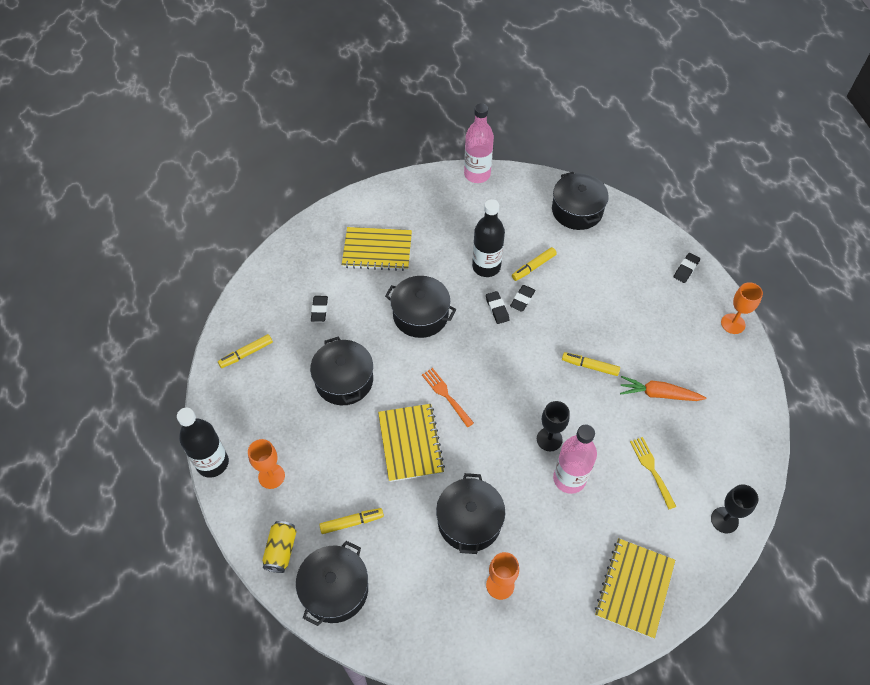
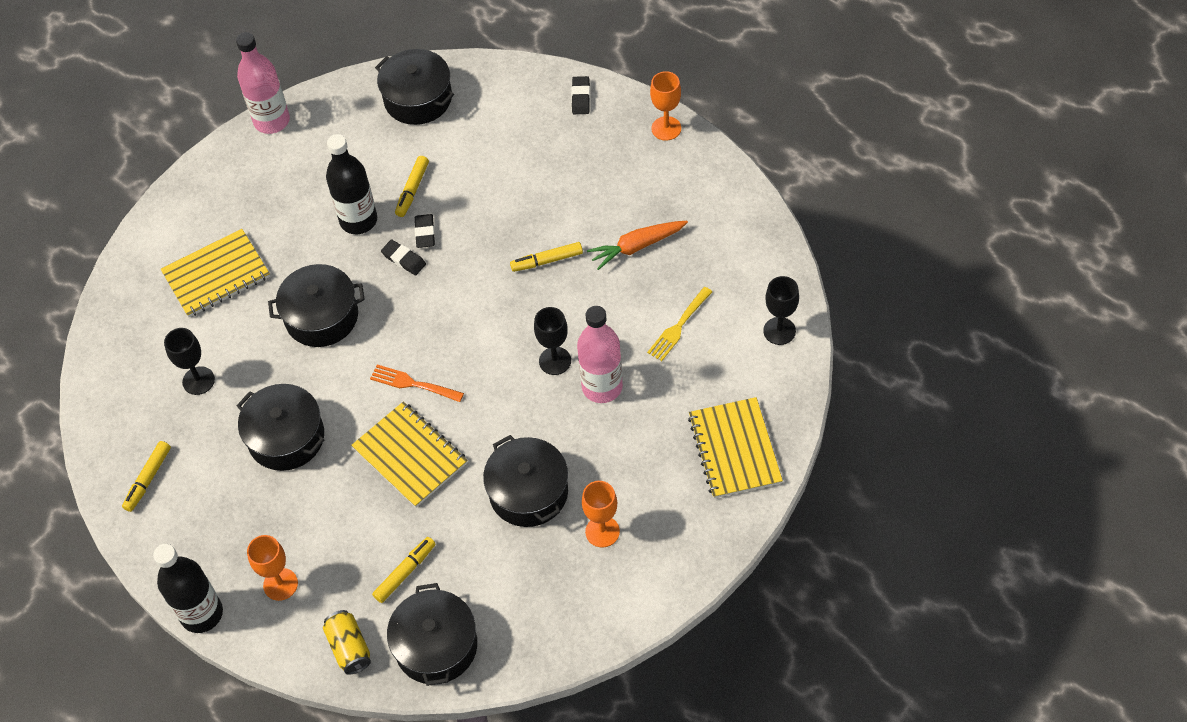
camera: 30 degrees left, 0 degrees up
(319, 310) = (198, 380): black eraser -> black goblet
(652, 469) = (678, 326): yellow fork -> yellow fork turned 90 degrees counterclockwise

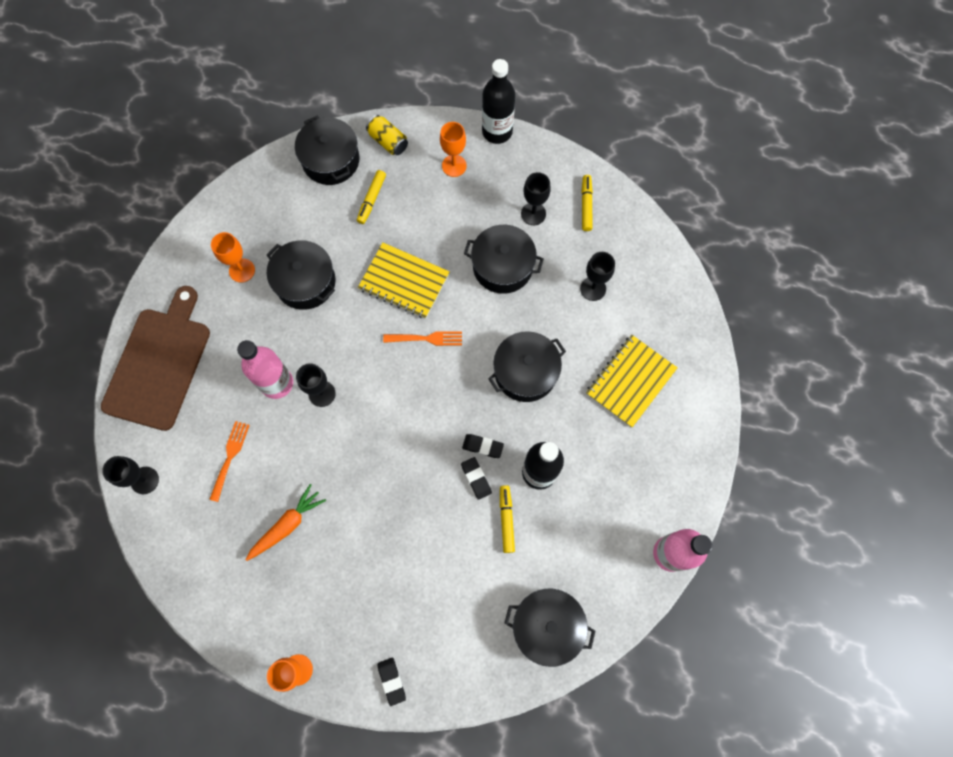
camera: 155 degrees right, 15 degrees up
(216, 489) = (533, 214): none -> black goblet
(547, 261) = (360, 485): yellow marker -> none
(678, 326) = (230, 457): yellow fork -> orange fork
(734, 449) = (159, 364): yellow notebook -> brown cutting board

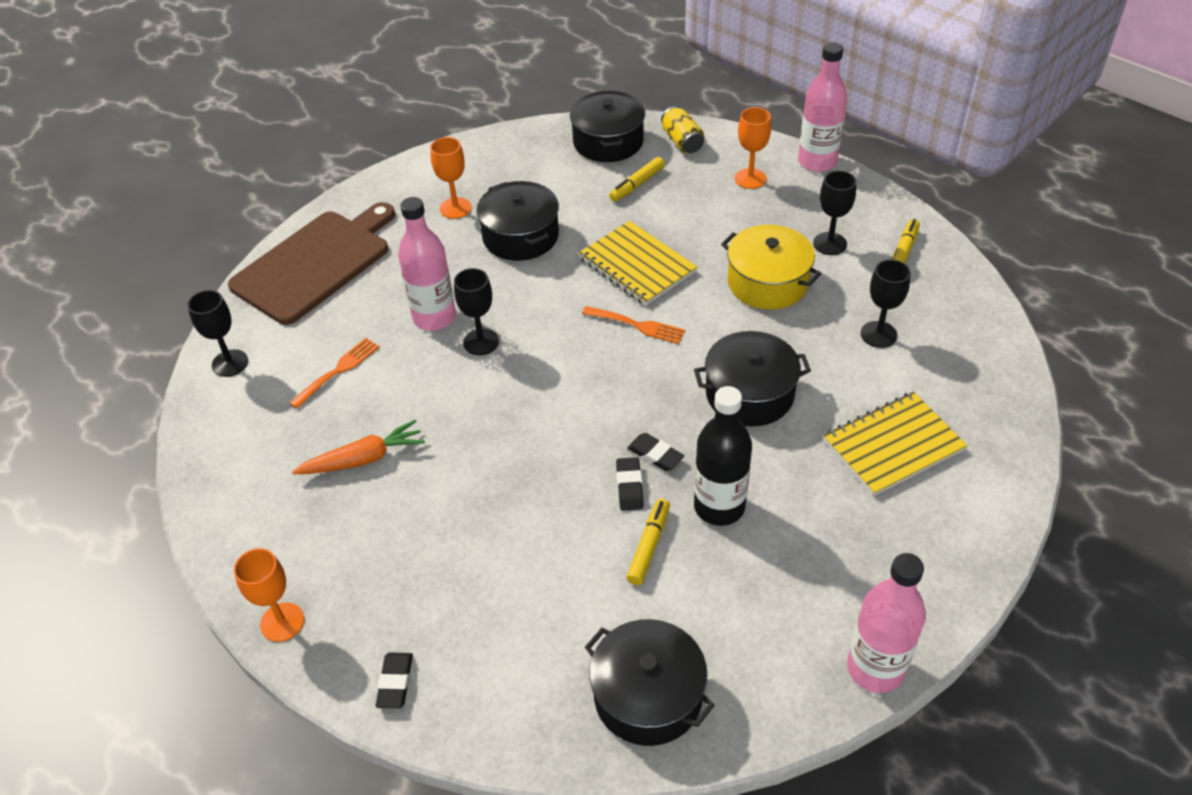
camera: 25 degrees right, 25 degrees down
(497, 132) = (817, 162): black bottle -> pink bottle
(502, 266) = (767, 282): black pot -> yellow pot

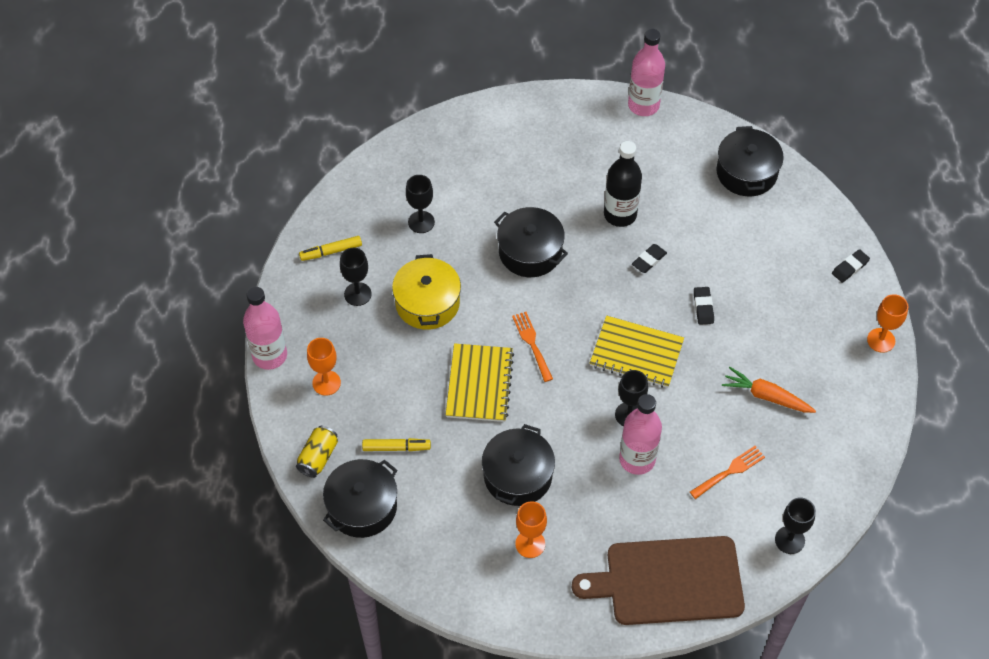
camera: 135 degrees left, 10 degrees up
(338, 371) = (729, 471): orange fork -> orange fork turned 150 degrees clockwise
(649, 546) = (673, 226): yellow marker -> none
(655, 455) = (617, 264): black eraser -> black eraser (703, 307)
(893, 445) = (503, 169): yellow notebook -> yellow notebook (636, 353)

